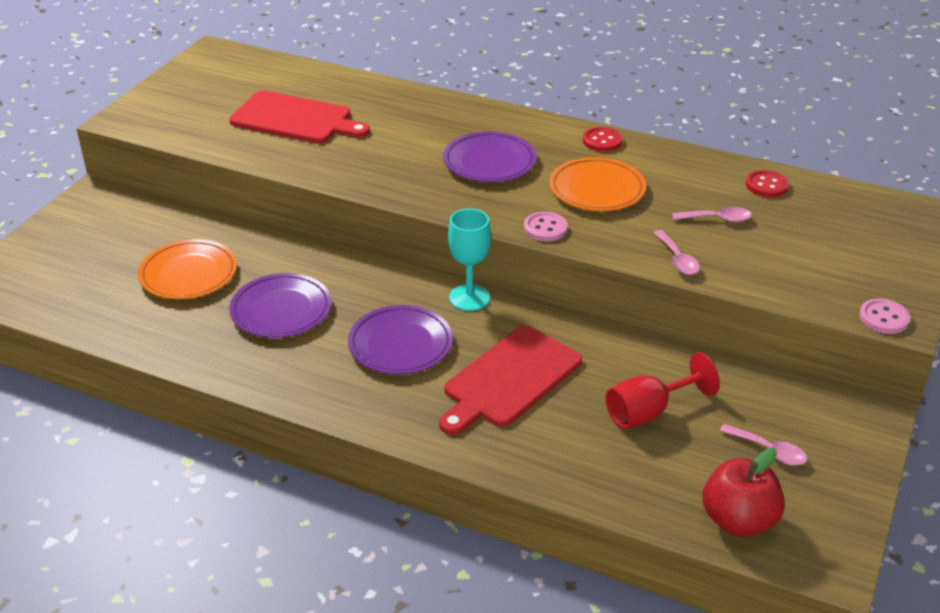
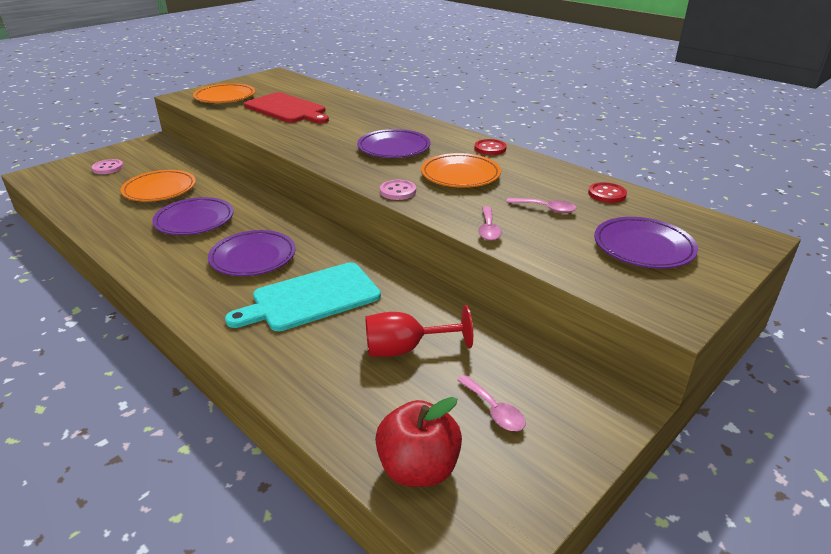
camera: 20 degrees right, 5 degrees down
(186, 111) = (225, 97): none -> orange plate
(469, 298) = (331, 238): turquoise goblet -> none
(509, 379) = (311, 298): red cutting board -> turquoise cutting board
(837, 249) = (643, 247): none -> purple plate
(883, 318) = (657, 310): pink button -> pink button (108, 168)

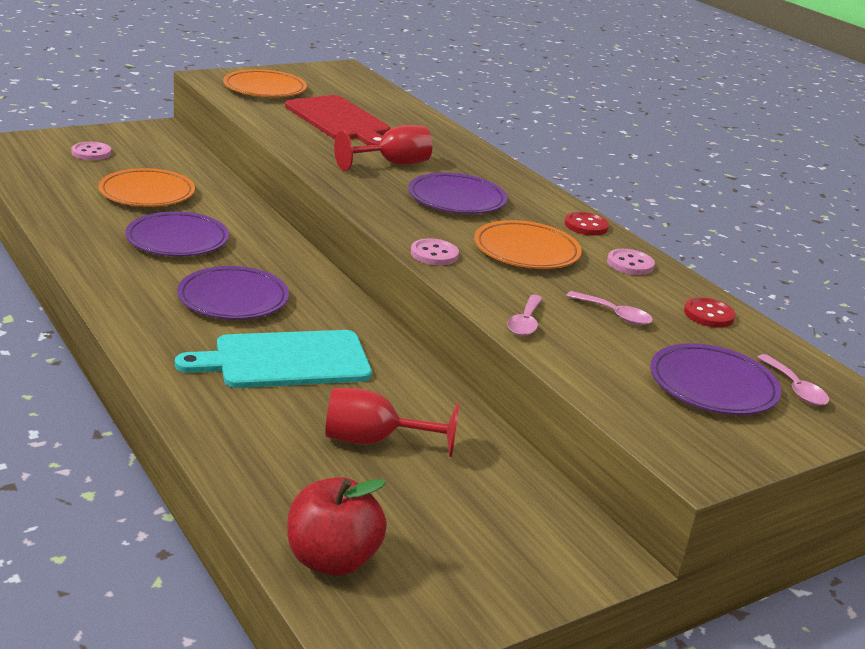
camera: 10 degrees right, 5 degrees down
(337, 132) = (392, 164): none -> red goblet
(494, 410) = (448, 527): pink spoon -> pink spoon (795, 388)
(534, 169) = (630, 264): none -> pink button

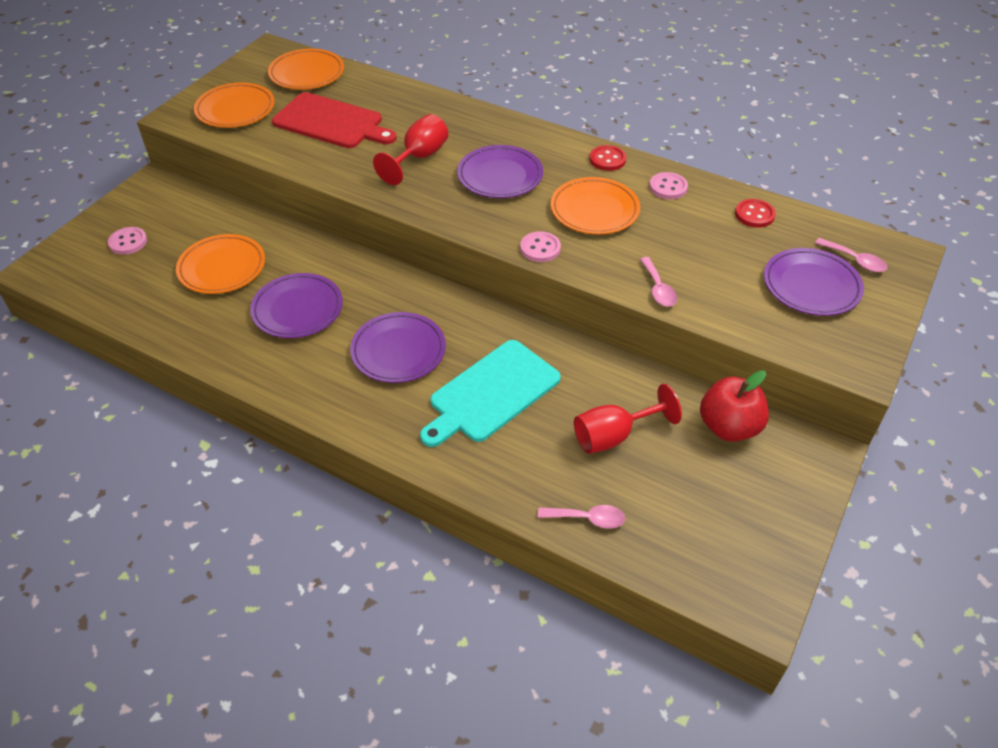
camera: 25 degrees left, 20 degrees up
(332, 559) = (680, 556): red apple -> red apple (729, 427)
(357, 89) = (307, 74): none -> orange plate
(614, 315) = (702, 248): pink spoon -> pink spoon (587, 518)

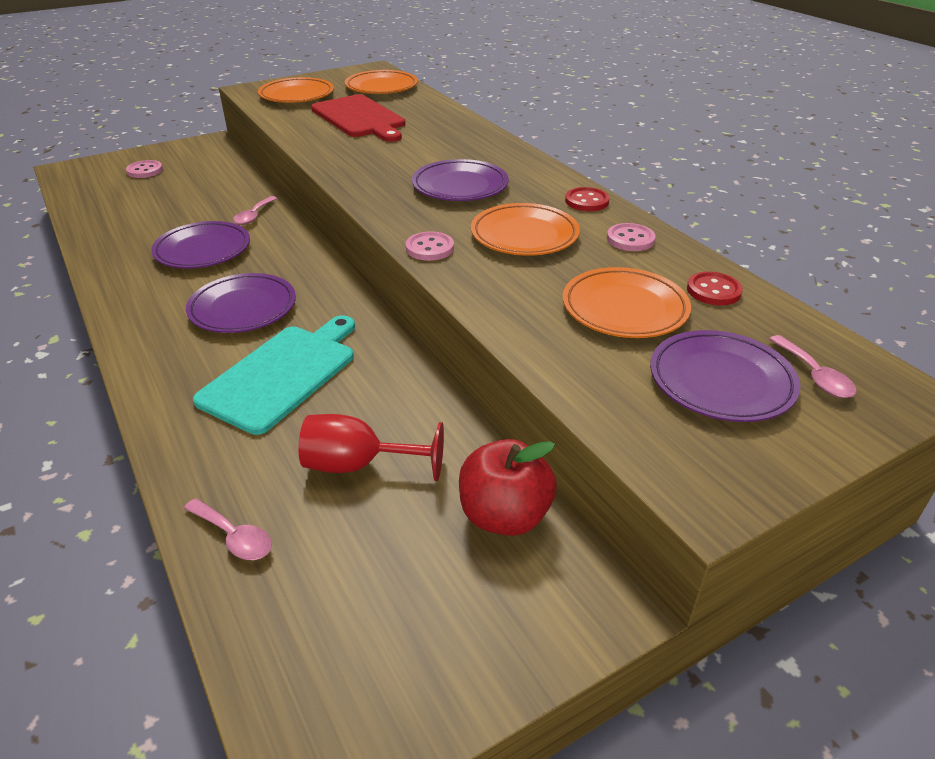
camera: 30 degrees right, 10 degrees down
(222, 268) = (185, 205): orange plate -> orange plate (624, 308)
(419, 157) = (402, 156): red goblet -> none
(491, 393) = (282, 374): turquoise cutting board -> turquoise cutting board turned 135 degrees clockwise
(658, 289) = (516, 320): pink spoon -> pink spoon (254, 216)

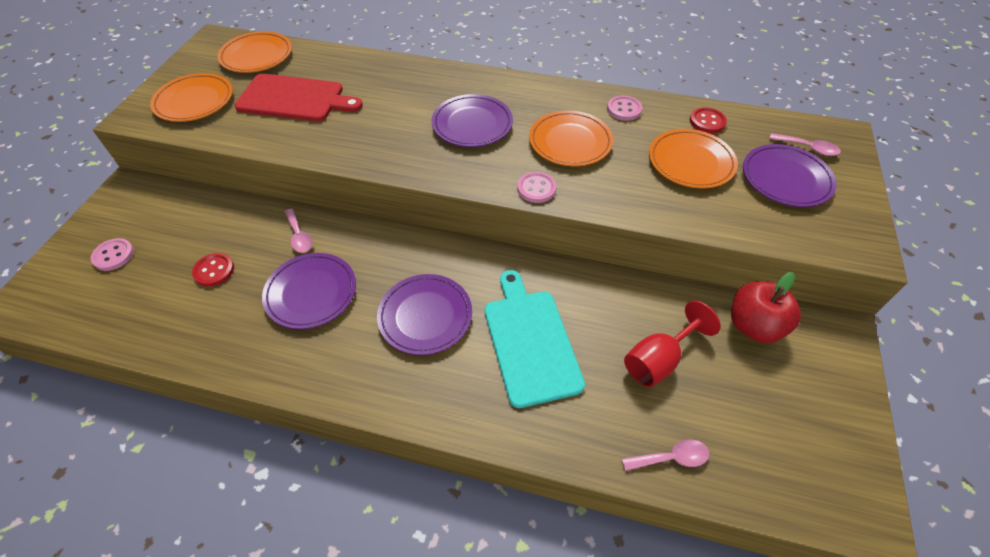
camera: 45 degrees left, 15 degrees up
(586, 201) = (561, 93): red button -> red button (214, 271)

